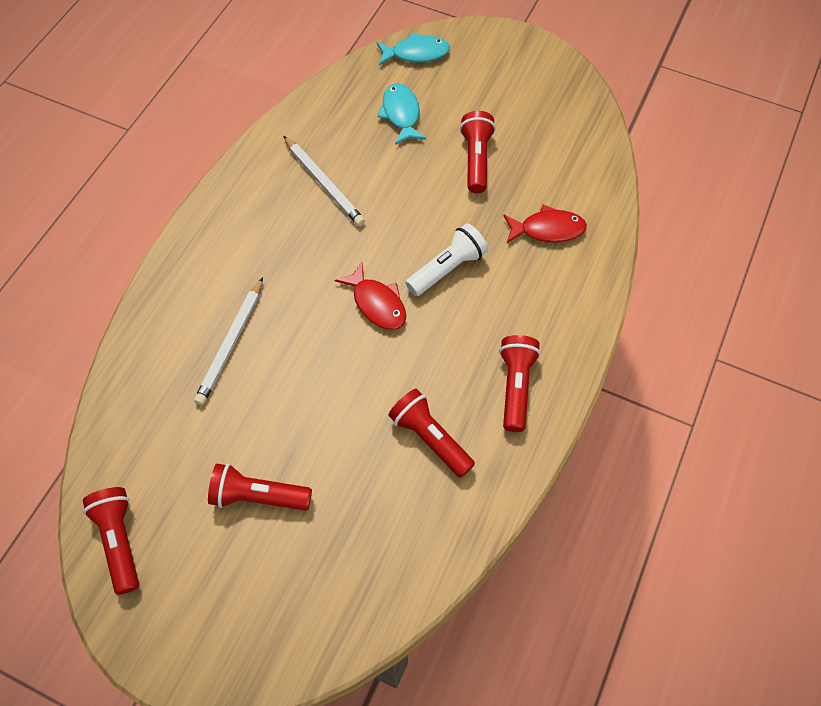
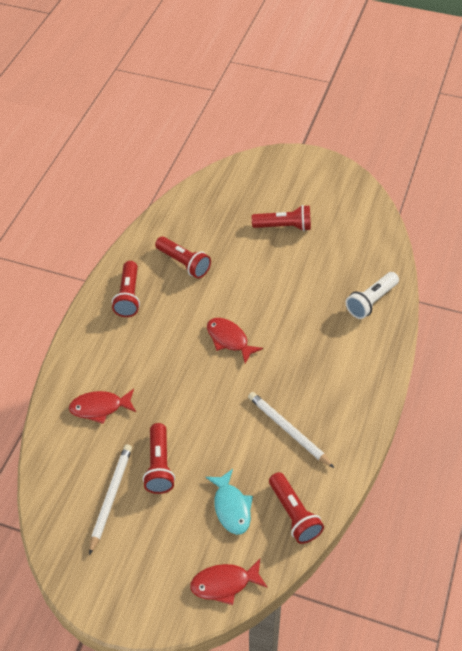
camera: 175 degrees right, 10 degrees down
(119, 541) = (357, 201): red flashlight -> red flashlight (294, 514)
(231, 343) = (327, 305): white pencil -> white pencil (111, 497)
(416, 53) = (224, 583): turquoise fish -> red fish
(447, 268) = (179, 369): white flashlight -> white flashlight (371, 301)

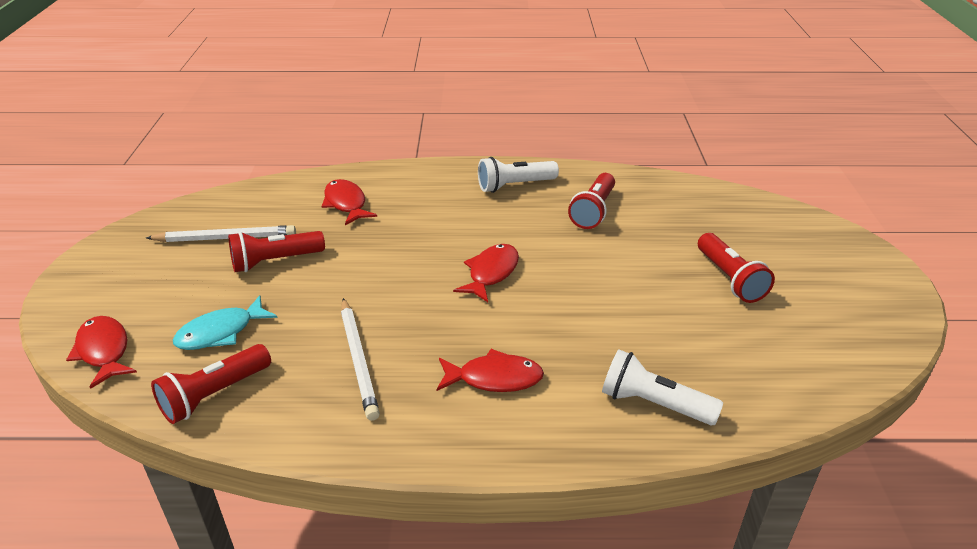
camera: 70 degrees right, 15 degrees down
(128, 296) = (514, 186): red flashlight -> white flashlight
(288, 430) = (358, 360): white pencil -> white pencil turned 135 degrees clockwise
(329, 365) = (494, 378): none -> red fish

